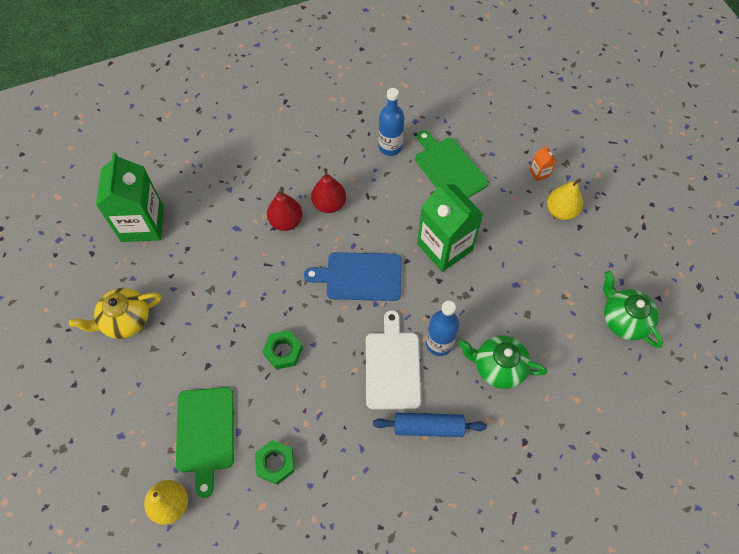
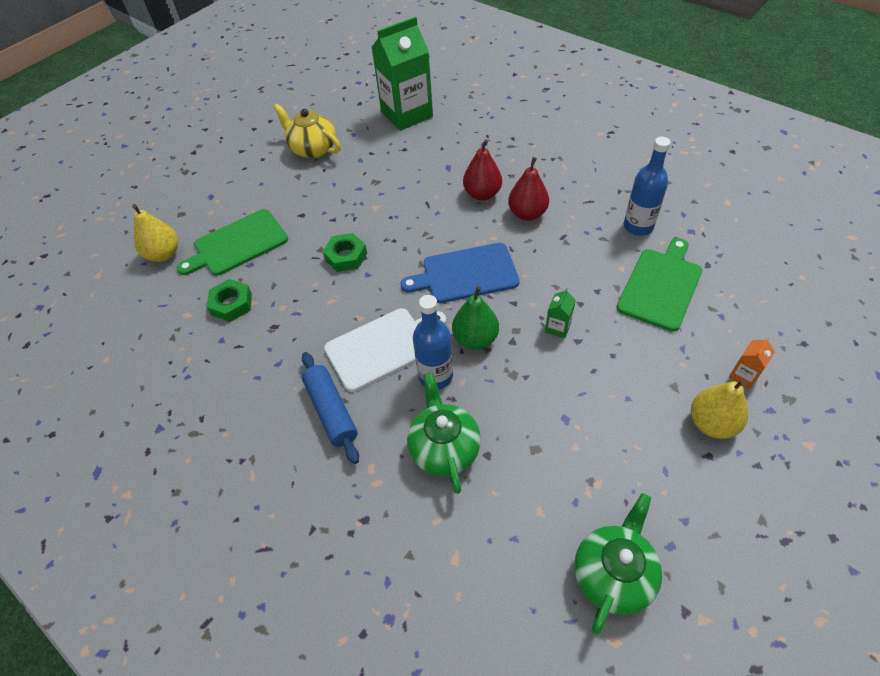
camera: 65 degrees right, 10 degrees down
(360, 276) = (465, 274): blue cutting board -> blue cutting board turned 75 degrees counterclockwise
(423, 302) = (475, 339): none -> green pear
(444, 247) = (557, 327): green carton -> green carton, size x0.40

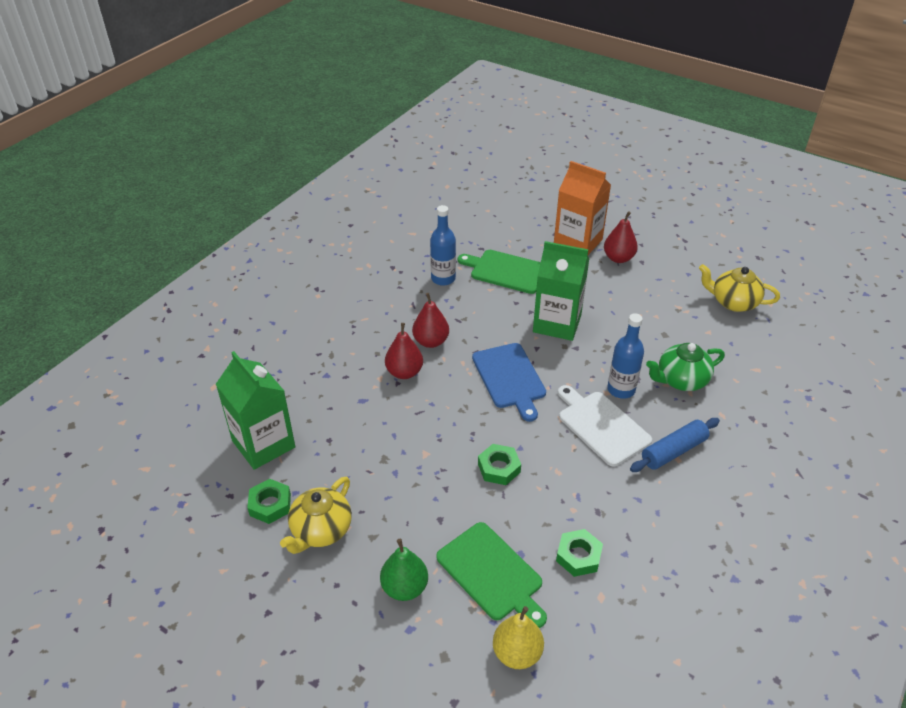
camera: 100 degrees left, 10 degrees down
(344, 122) = (270, 505): none -> green nut
(475, 339) = (578, 368): green pear -> green pear (405, 587)
(557, 327) = (557, 323): green carton -> green carton, size x2.49
(613, 574) = (733, 302): green teapot -> yellow teapot
(711, 423) = (618, 258): yellow pear -> red pear
(744, 375) = (578, 242): orange carton -> orange carton, size x2.49

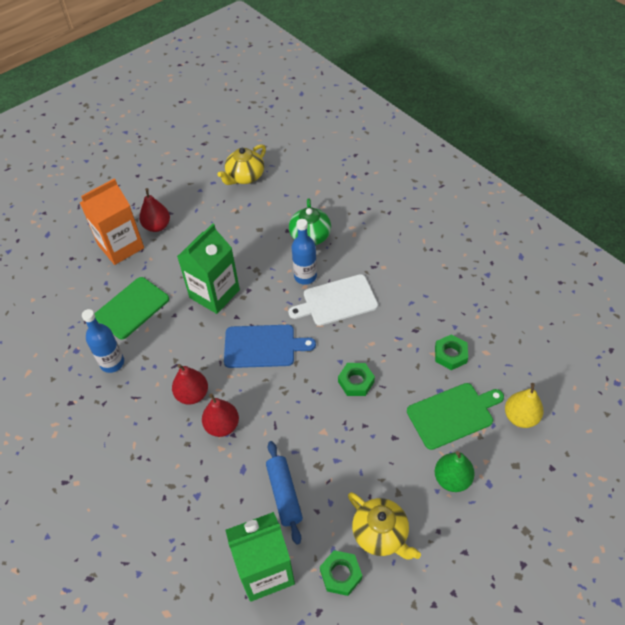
camera: 70 degrees left, 10 degrees up
(673, 451) = (375, 267): blue rolling pin -> blue rolling pin (284, 494)

